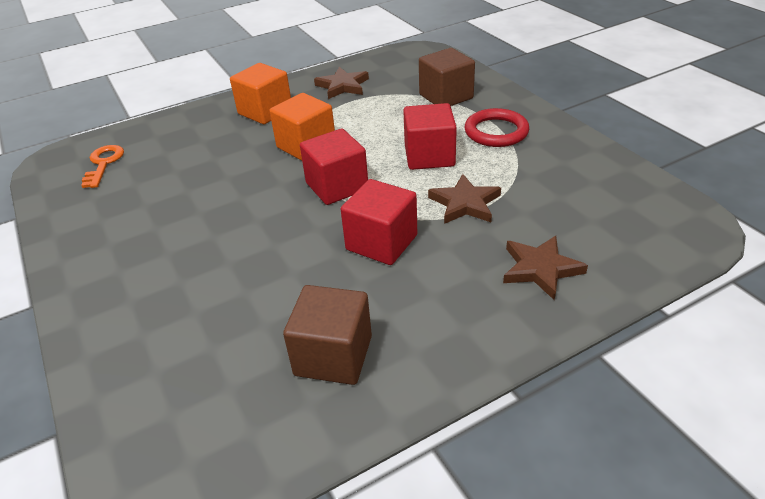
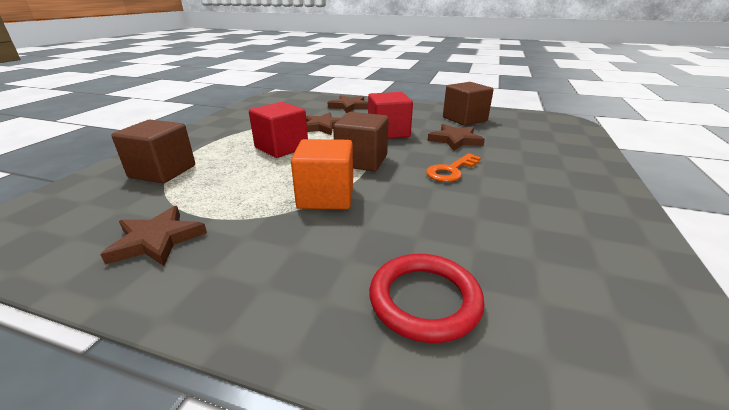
camera: 135 degrees left, 10 degrees down
(103, 164) = (581, 328): orange key -> orange key (451, 171)
(265, 111) = (281, 265): orange cube -> none
(289, 280) = (455, 140): none -> brown star
(337, 186) = (361, 161): red cube -> brown cube
(496, 132) = (222, 140): red ring -> red ring (424, 300)

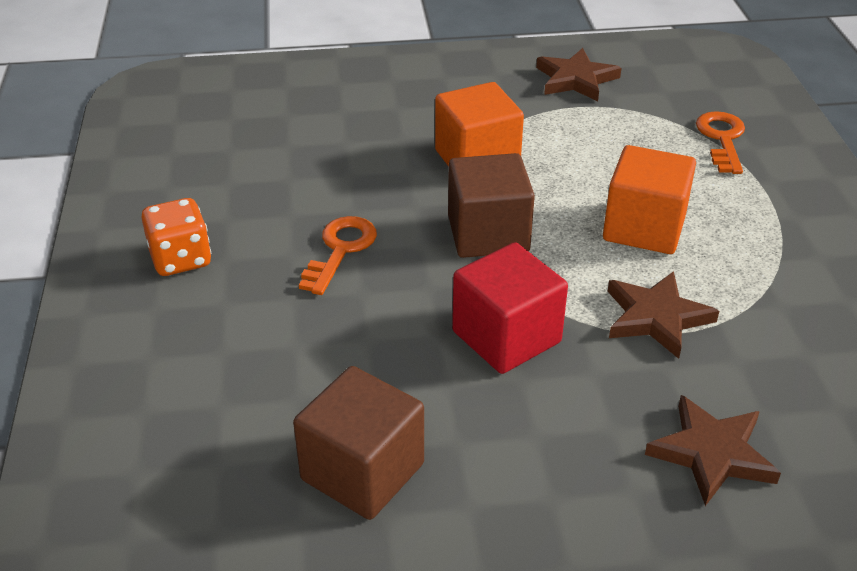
camera: 155 degrees right, 10 degrees up
(163, 171) = (722, 139): brown cube -> orange key
(281, 148) = (644, 228): red cube -> orange cube
(424, 300) = (319, 97): red ring -> none
(455, 140) = (358, 349): brown star -> none
(557, 186) = (181, 259): none -> orange dice

